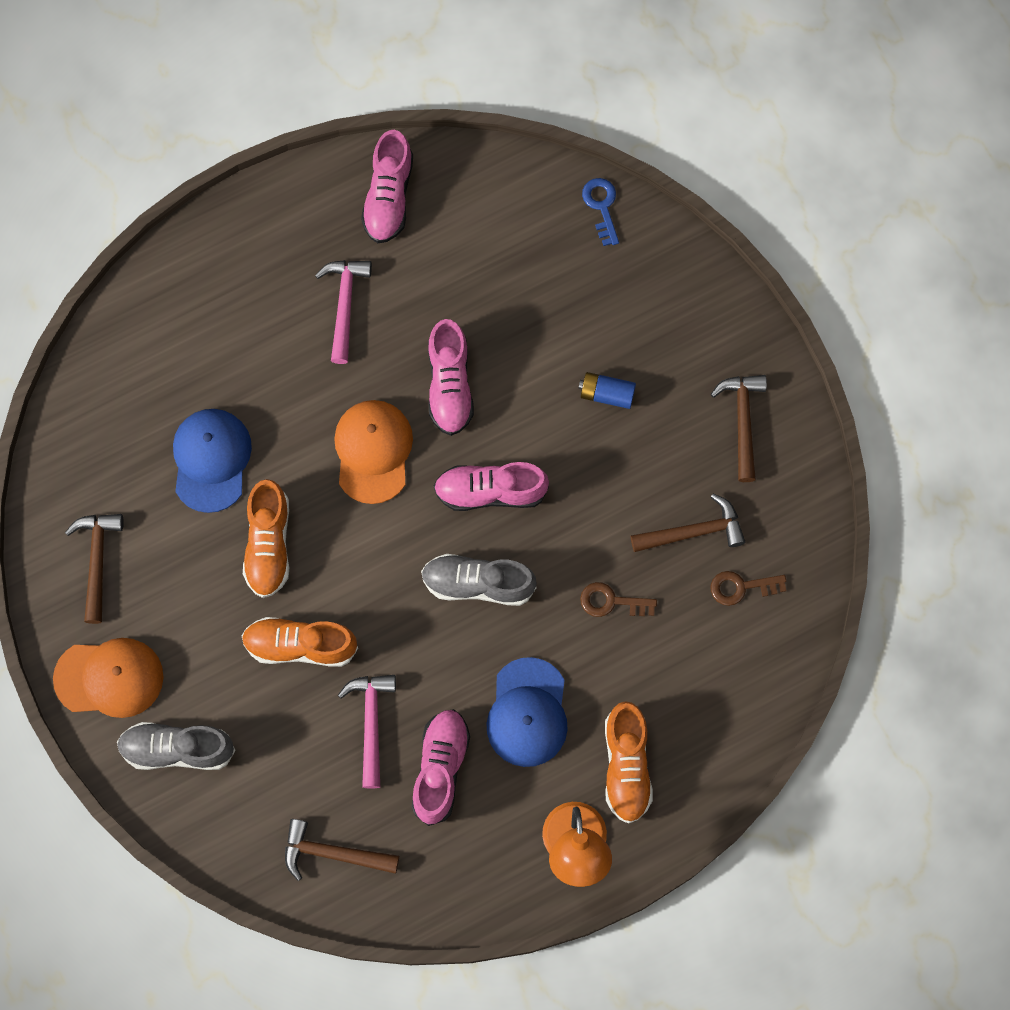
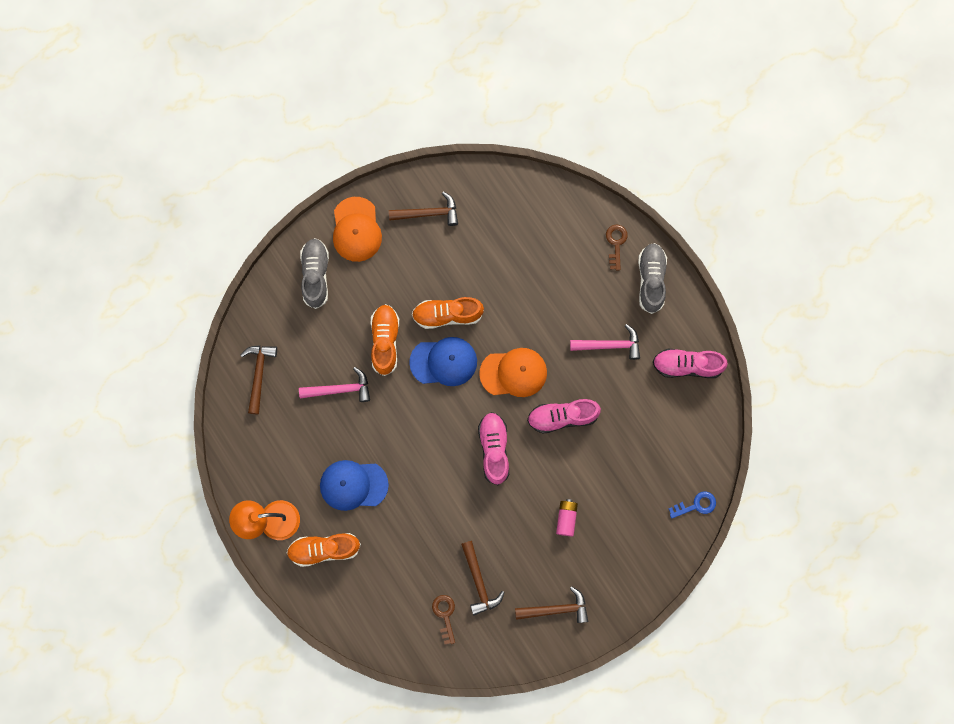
camera: 85 degrees right, 5 degrees up
(211, 460) = (499, 274): blue cap -> blue cap (444, 362)
(440, 768) = (315, 434): pink shoe -> none
(478, 584) = (433, 447): grey shoe -> grey shoe (651, 280)
(607, 394) = (566, 518): blue battery -> pink battery
(611, 601) = (428, 532): brown key -> brown key (616, 243)

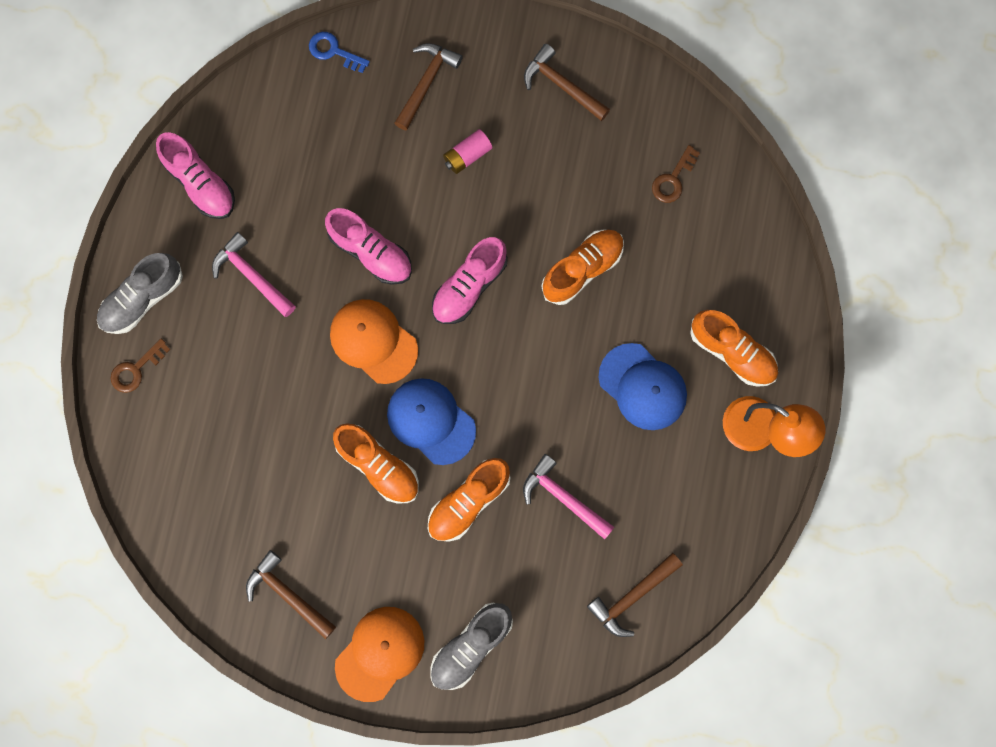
camera: 135 degrees left, 0 degrees up
(444, 516) = (582, 269): none -> orange shoe
(479, 582) = (610, 178): brown hammer -> brown hammer (426, 83)

